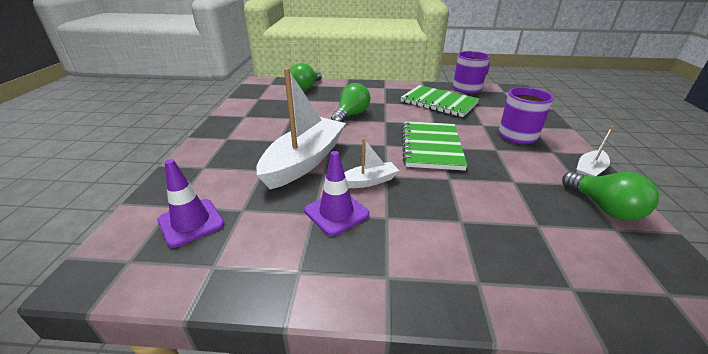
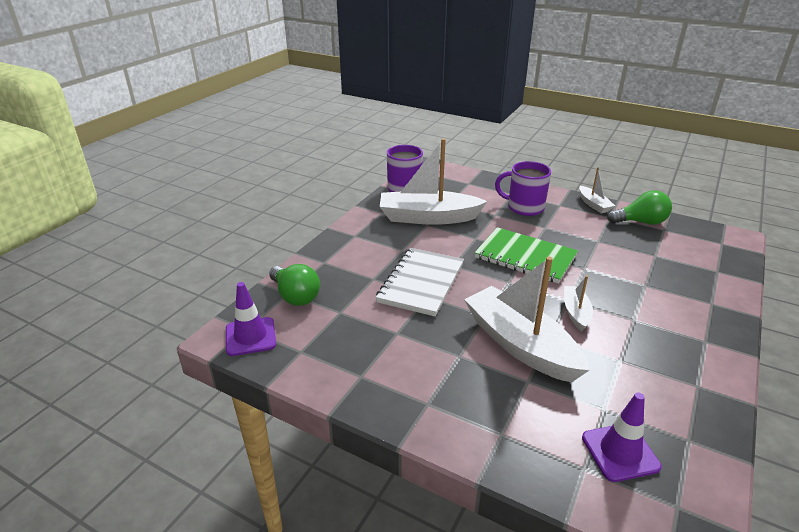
camera: 65 degrees left, 0 degrees up
(336, 212) = (622, 346): purple traffic cone -> purple traffic cone (250, 336)
(351, 115) = (421, 283): green light bulb -> white notebook
(438, 103) = (428, 217): green notebook -> white boat

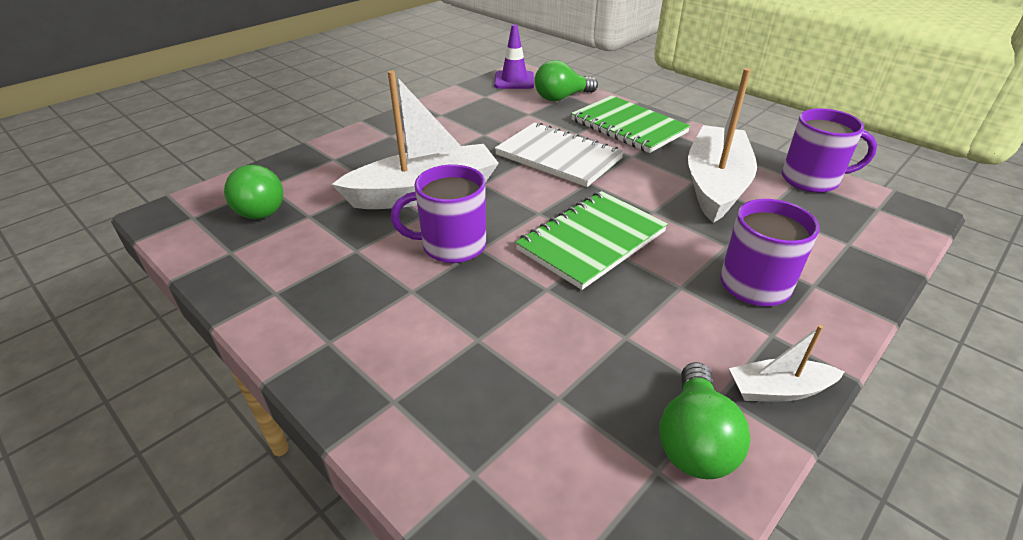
camera: 105 degrees right, 5 degrees up
(351, 254) = (628, 126): none -> green notebook
(576, 313) = (452, 245): white boat -> purple mug
(620, 452) = (261, 207): purple traffic cone -> green light bulb

